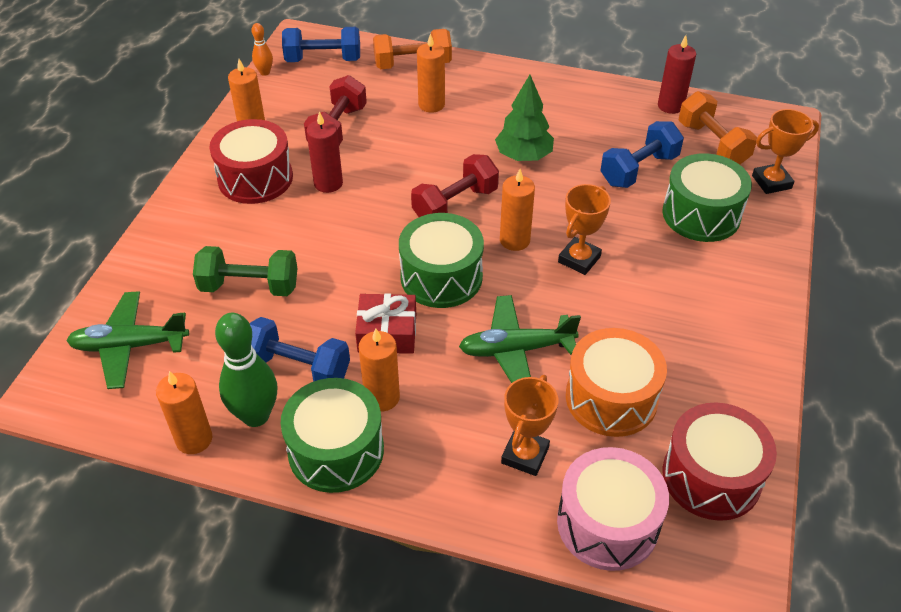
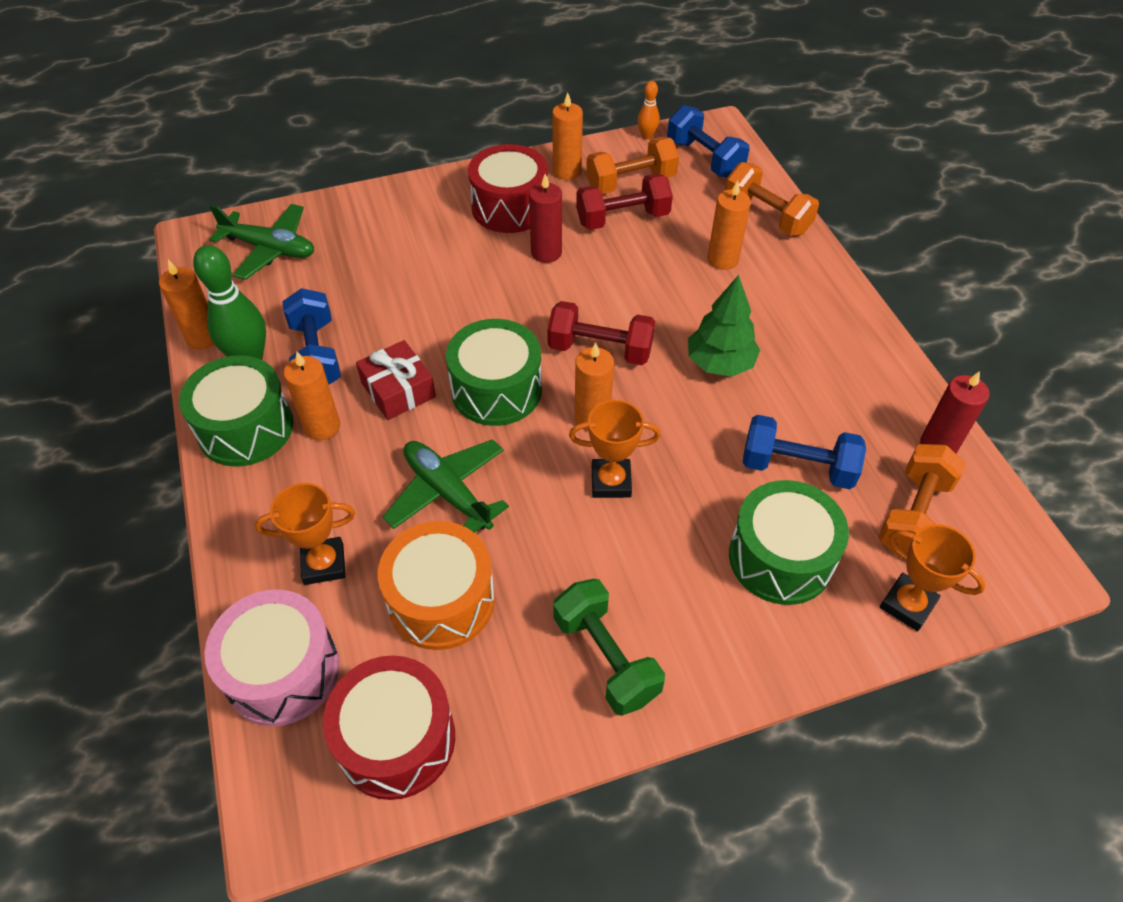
camera: 55 degrees right, 5 degrees up
(130, 346) = (270, 249): green plane -> green plane turned 150 degrees clockwise
(249, 286) = (383, 276): green dumbbell -> green dumbbell (606, 658)
(304, 105) = (631, 182): none -> orange dumbbell

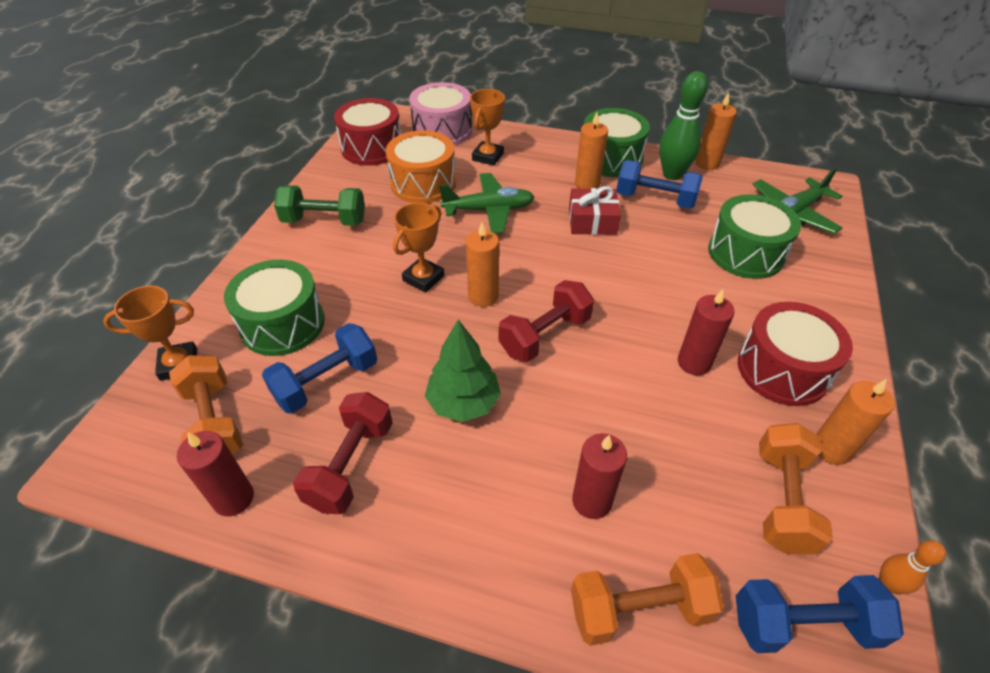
camera: 125 degrees right, 5 degrees down
(496, 390) = (553, 263): green drum -> green drum (746, 253)
(622, 218) = (715, 451): red dumbbell -> red dumbbell (351, 465)
(722, 259) = (592, 501): orange candle -> red candle

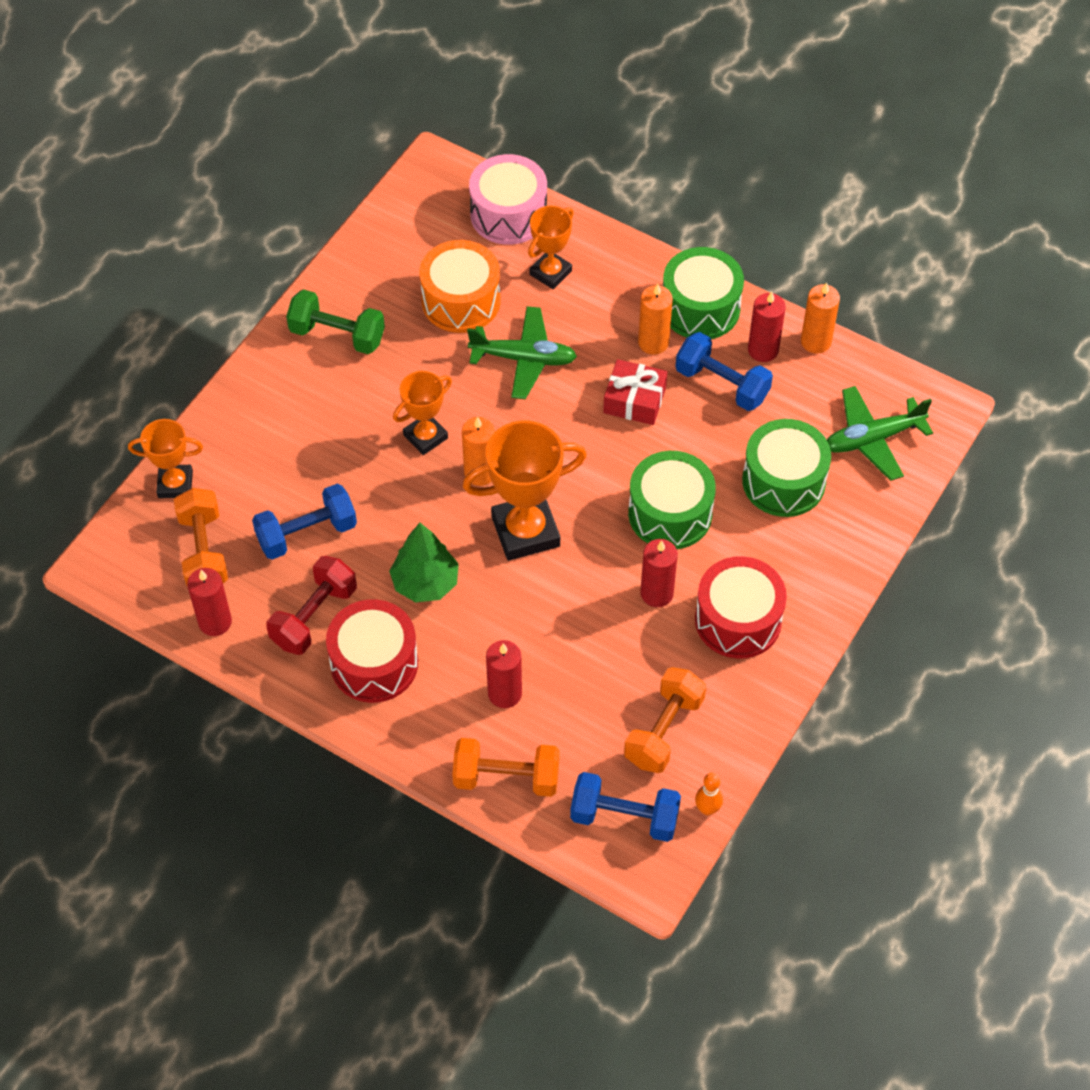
camera: 15 degrees right, 10 degrees up
(282, 324) = (275, 461): green drum -> green drum (670, 513)
(372, 148) = (414, 228): red drum -> red drum (374, 663)
(545, 335) = (525, 531): red dumbbell -> orange trophy
(672, 174) = (763, 350): green bowling pin -> red candle
(831, 449) = (734, 701): orange candle -> none

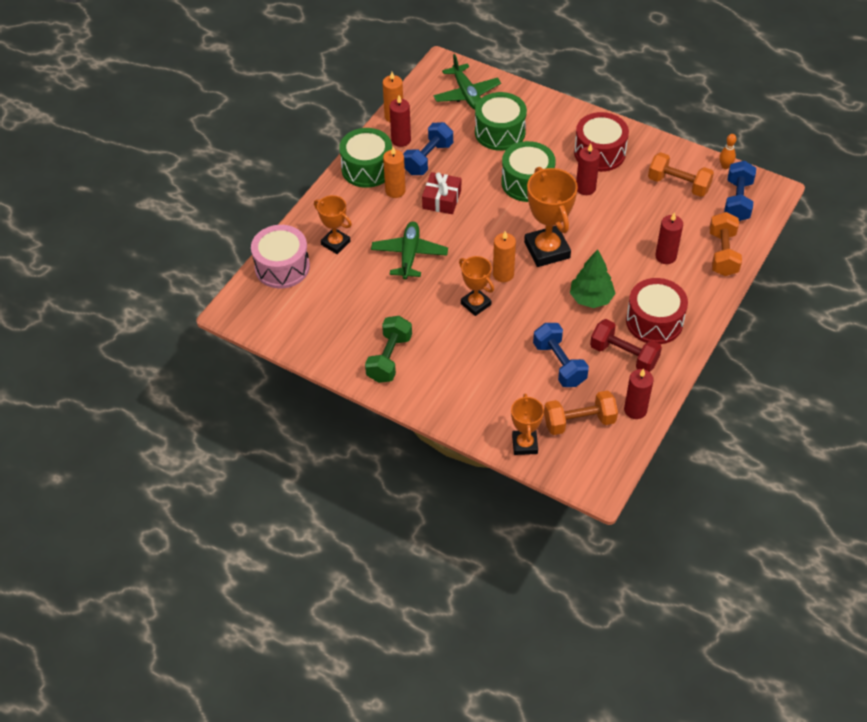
camera: 90 degrees left, 5 degrees down
(461, 301) = (359, 290): orange drum -> none

